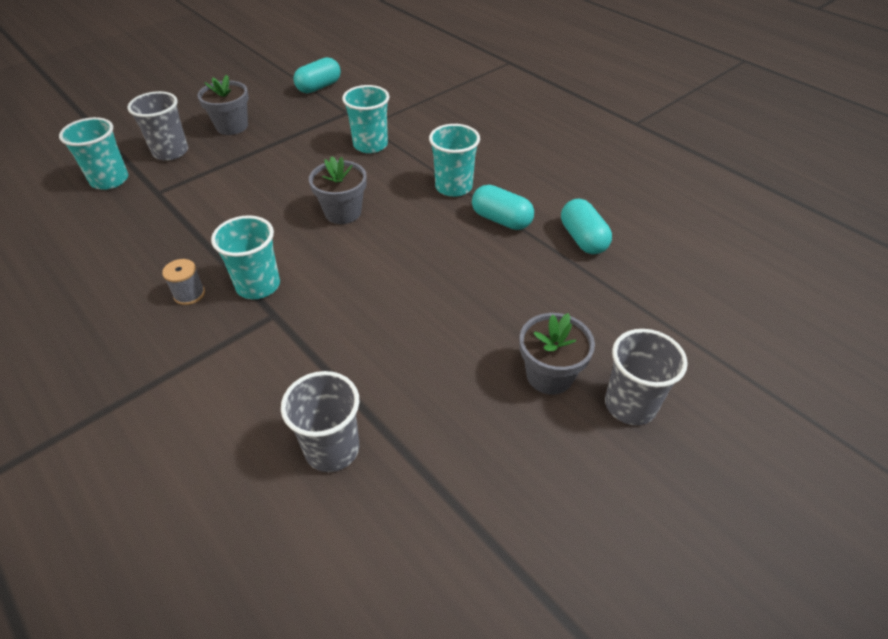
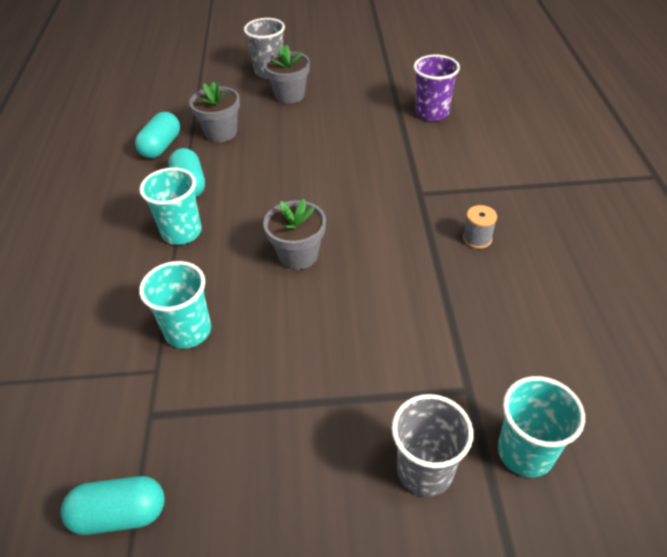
camera: 140 degrees left, 0 degrees up
(232, 126) = (312, 483): grey flower pot -> grey flower pot (221, 132)
(258, 285) = (418, 220): turquoise cup -> none
(332, 449) = (432, 113): grey cup -> purple cup

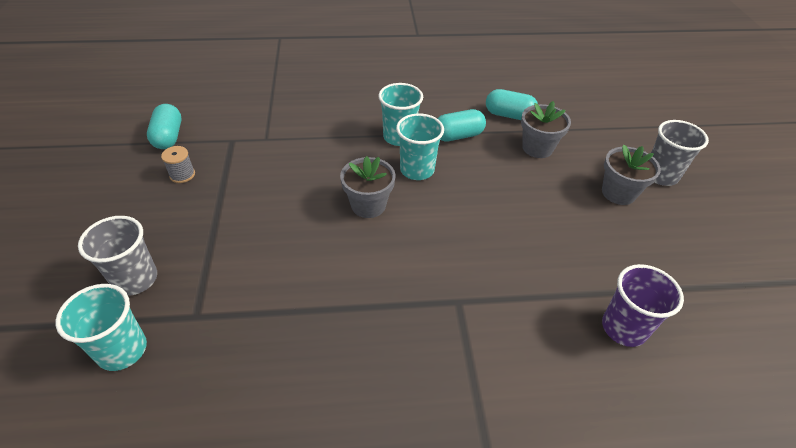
camera: 85 degrees right, 0 degrees up
(188, 331) = (296, 150): turquoise cup -> turquoise cup (417, 170)
(477, 238) = (383, 349): grey spool -> grey spool (182, 175)

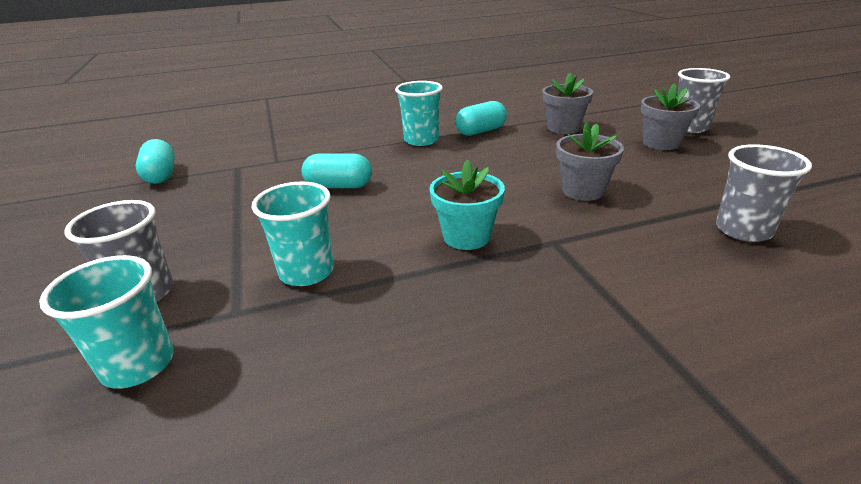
camera: 10 degrees left, 15 degrees down
(182, 175) = (185, 199): grey spool -> none
(368, 205) = (413, 189): grey flower pot -> grey flower pot (583, 191)
(390, 277) = (466, 236): none -> turquoise flower pot
(417, 170) = (452, 158): turquoise cup -> turquoise cup (306, 272)
(509, 115) = (522, 113): turquoise capsule -> turquoise capsule (339, 186)
(623, 328) = (743, 230): purple cup -> grey cup

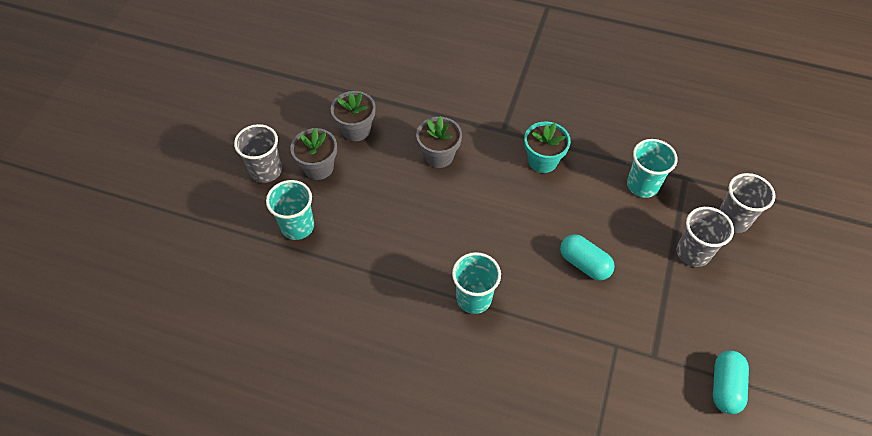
camera: 145 degrees left, 25 degrees up
(138, 365) = (733, 170): turquoise cup -> turquoise cup (297, 226)
(480, 131) = (412, 279): turquoise capsule -> none
(563, 128) = (346, 236): grey flower pot -> grey flower pot (356, 130)
(743, 230) = (408, 83): grey cup -> grey cup (693, 253)

